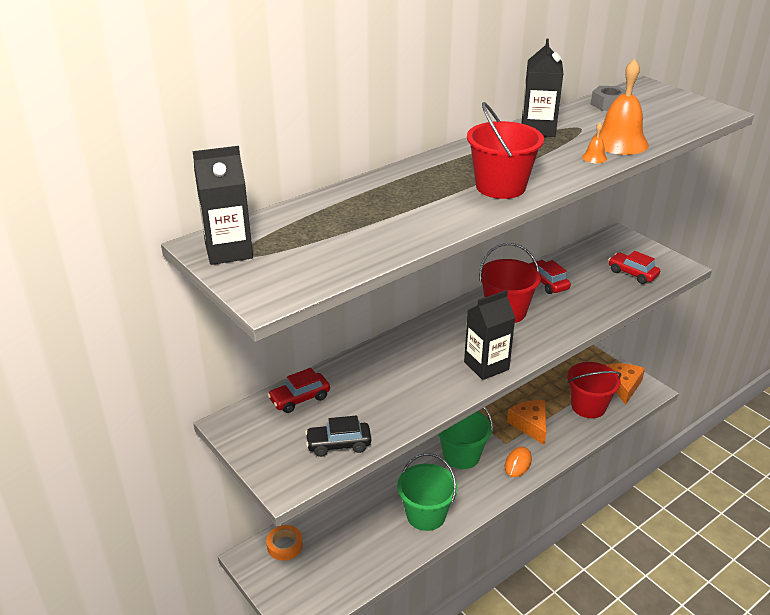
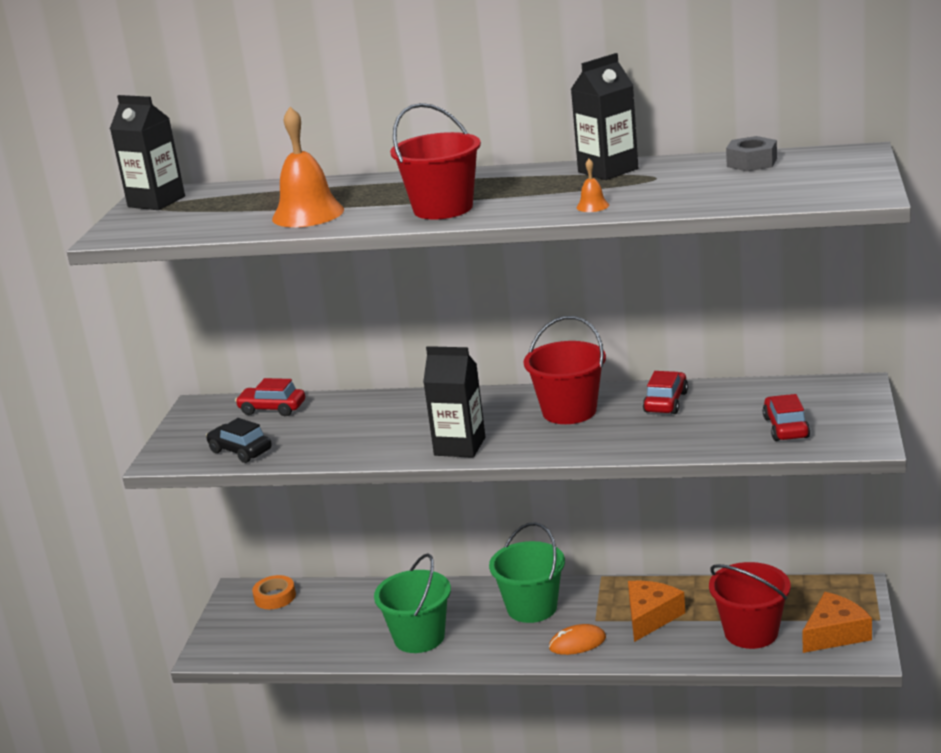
camera: 50 degrees right, 10 degrees down
(619, 142) = (657, 199): orange bell -> orange bell (308, 214)

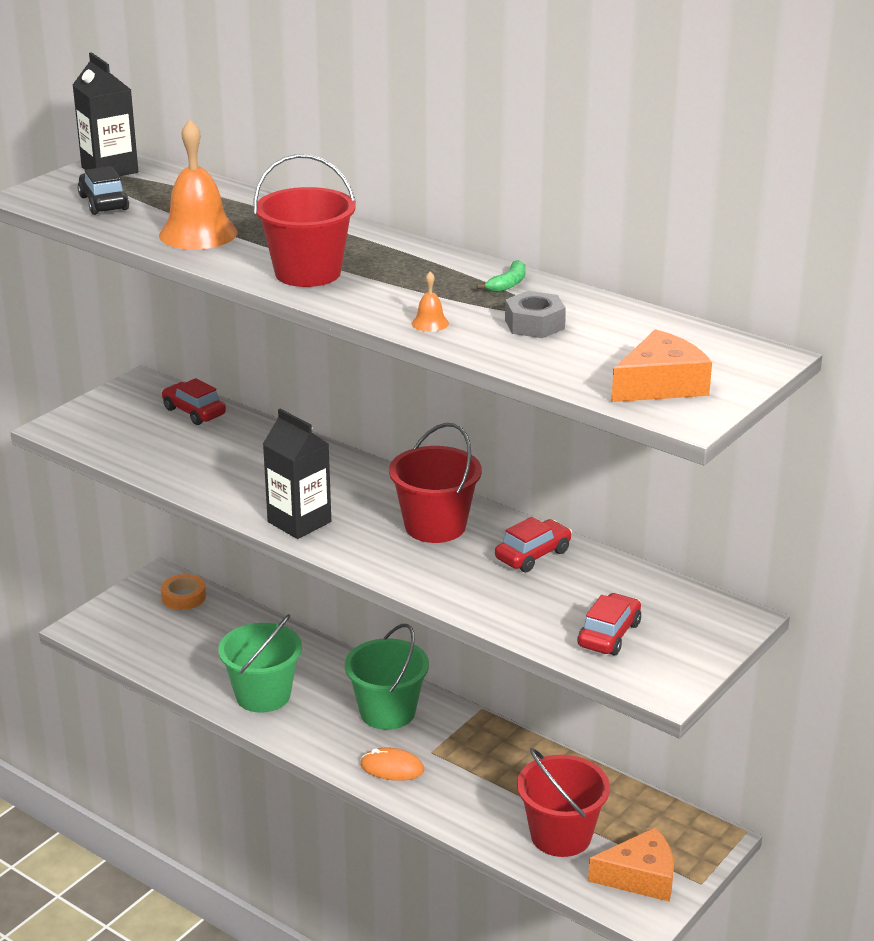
camera: 25 degrees right, 5 degrees up
(240, 451) = (122, 446): black car -> black car (103, 203)
(608, 170) = (508, 284): black carton -> green banana
(650, 617) = (484, 773): orange cheese -> orange cheese (661, 385)
(752, 162) = (648, 328): grey nut -> grey nut (534, 324)

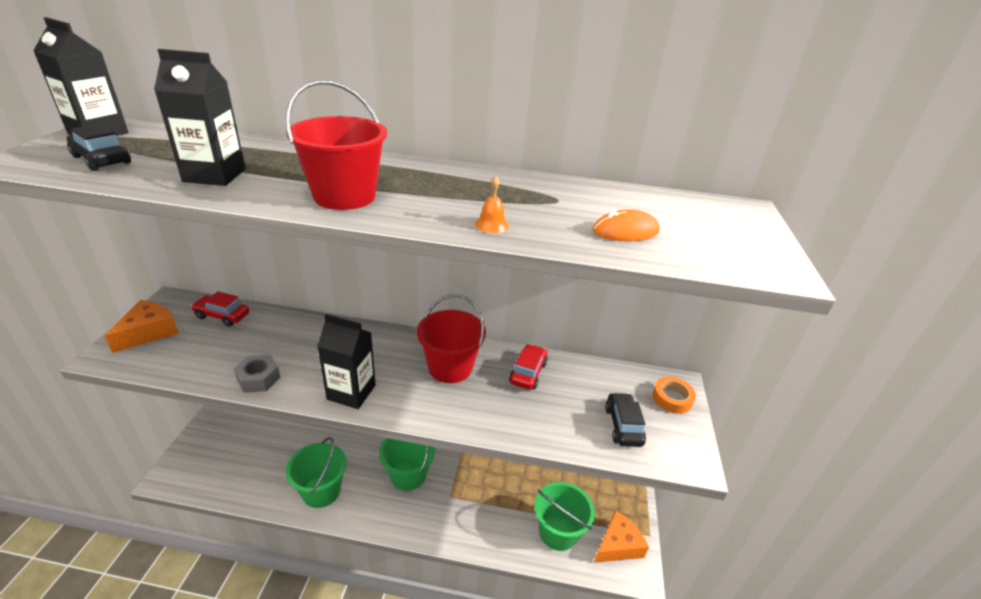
camera: 30 degrees left, 5 degrees up
(183, 597) = (234, 429): orange tape -> orange tape (672, 398)
(198, 233) = (214, 175): orange bell -> black carton
(392, 768) = (432, 519): orange mouse -> orange mouse (625, 231)
(508, 284) = (514, 182): green banana -> none
(534, 324) = (571, 211): grey nut -> grey nut (258, 378)
(561, 835) = (558, 532): red bucket -> green bucket
(609, 635) = (623, 426): red car -> black car
(661, 385) = (723, 246): orange cheese -> orange cheese (149, 332)

